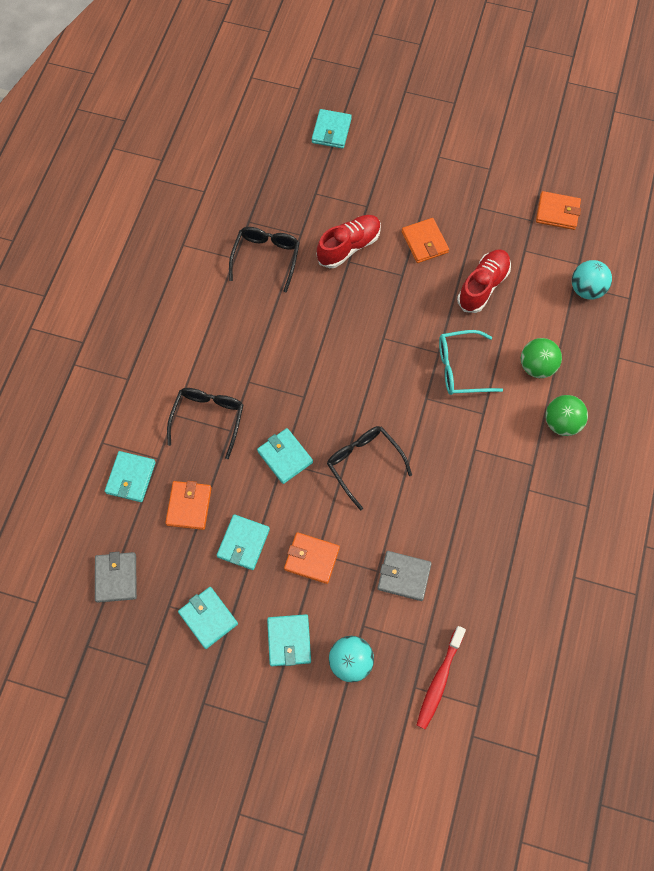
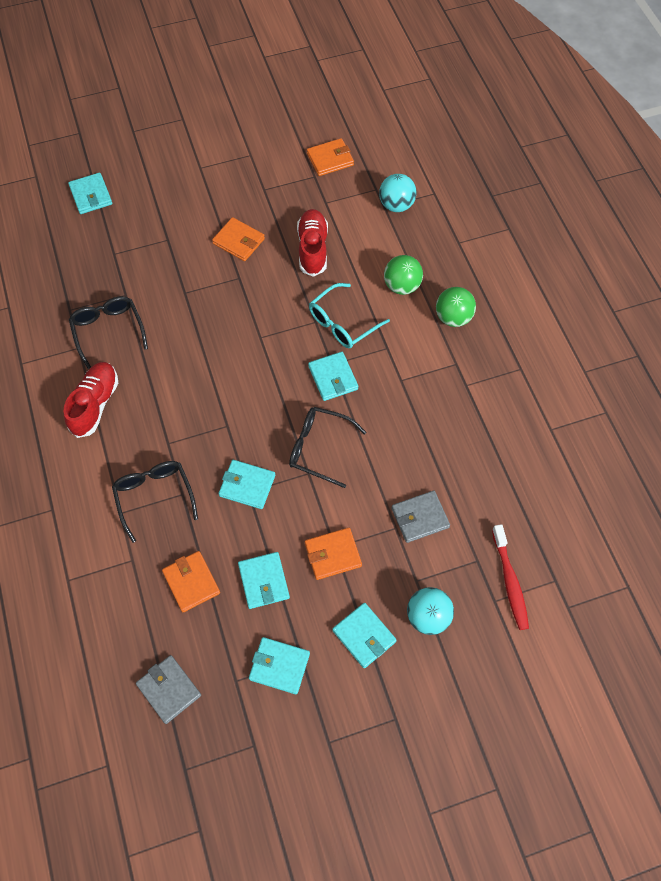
camera: 35 degrees left, 5 degrees down
(131, 477) = (118, 593): turquoise wallet -> turquoise wallet (333, 378)
(349, 247) = (176, 281): red shoe -> red shoe (95, 404)

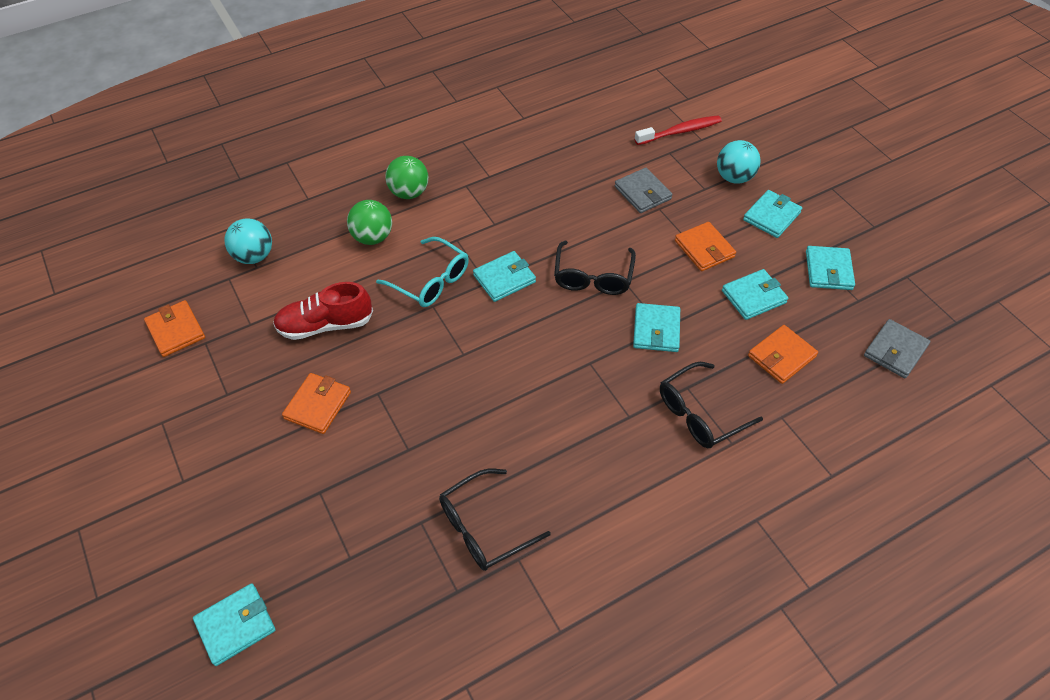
camera: 100 degrees left, 10 degrees down
(95, 404) = (599, 512): red shoe -> none

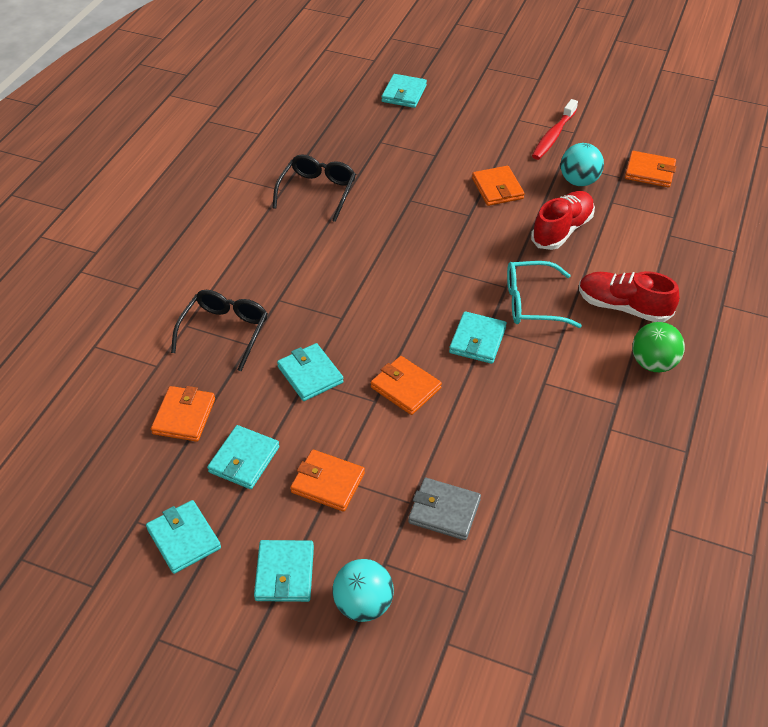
camera: 140 degrees right, 5 degrees down
(254, 256) = (683, 240): turquoise ball -> turquoise ball (579, 181)
(373, 237) = (623, 307): green ball -> red shoe
(593, 277) = (405, 387): black glasses -> orange wallet
(680, 131) = (481, 637): red toothbrush -> red toothbrush (553, 136)
(895, 351) = (77, 485): grey wallet -> none

